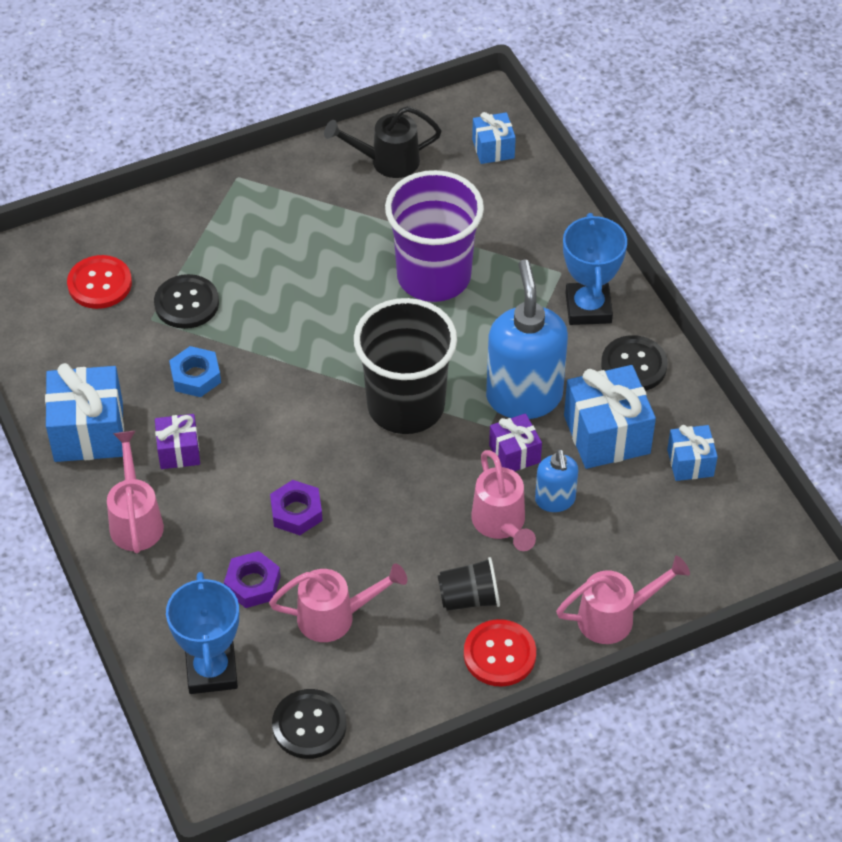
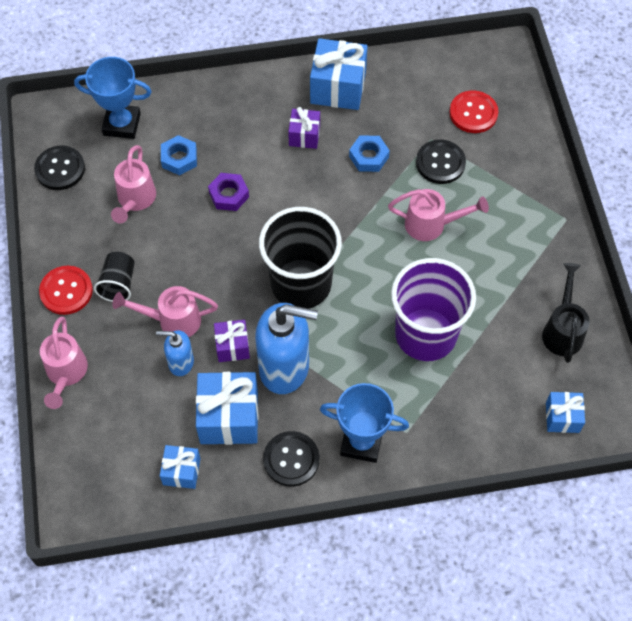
camera: 105 degrees right, 10 degrees up
(136, 520) = (255, 102): pink watering can -> pink watering can (431, 225)
(252, 584) = (179, 158): purple nut -> blue nut

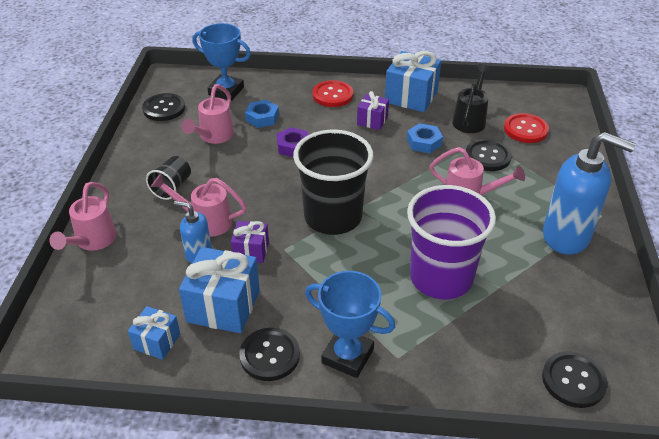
camera: 15 degrees right, 20 degrees down
(66, 291) = (126, 184): red button -> red button (332, 95)
(285, 368) = (293, 277): blue soap dispenser -> blue soap dispenser (566, 236)
(562, 330) = (585, 302): black watering can -> black watering can (470, 119)
(562, 417) = (573, 380): blue gift -> black button

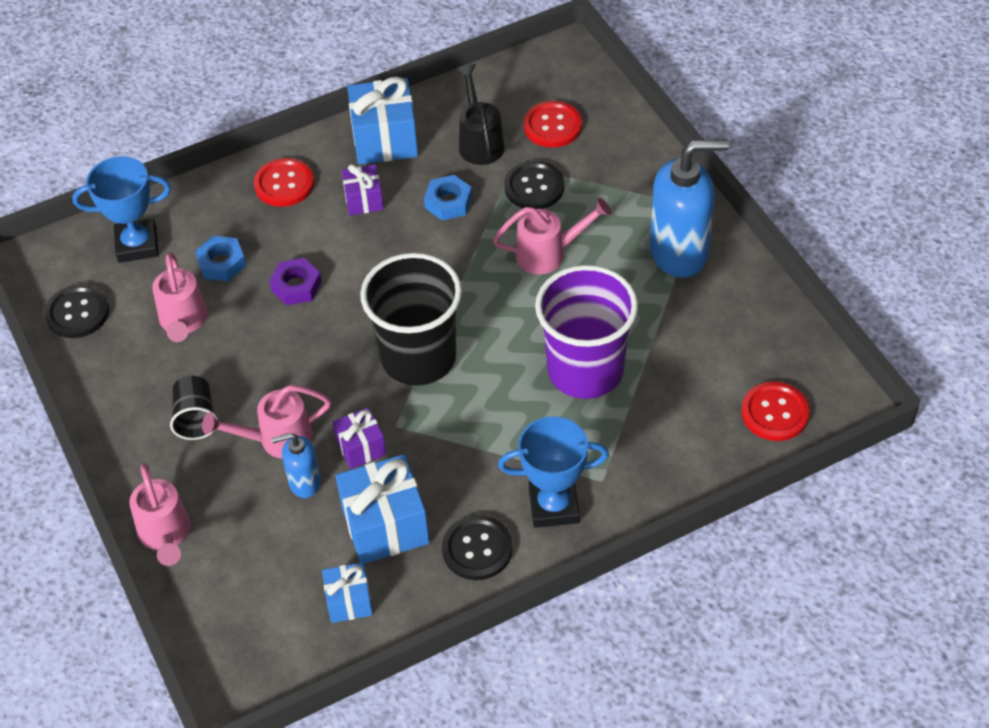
camera: 30 degrees left, 10 degrees up
(573, 380) = (775, 413): black button -> red button

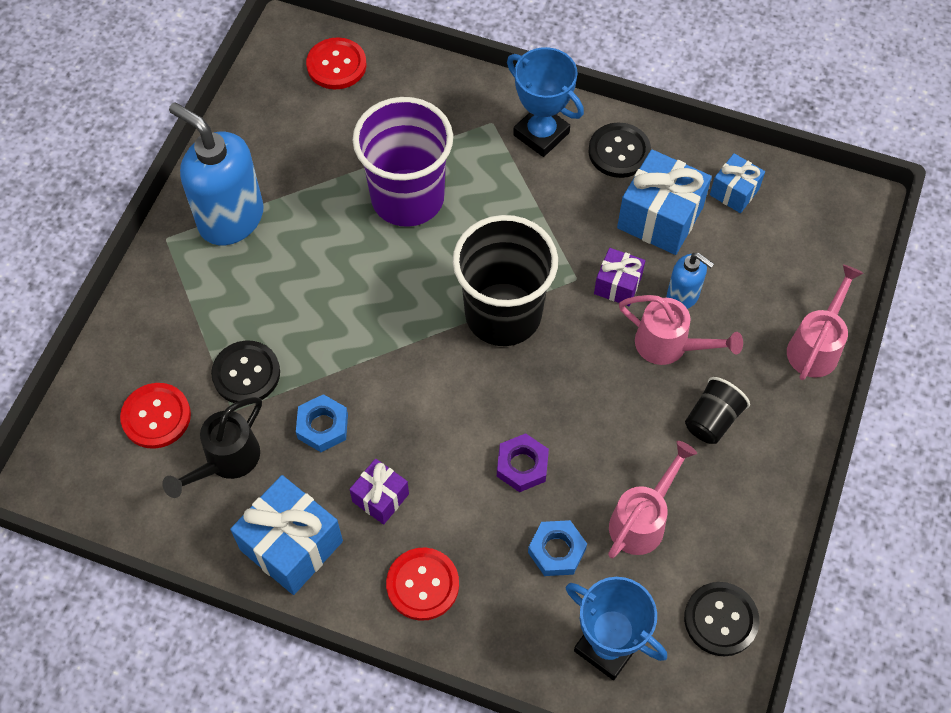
camera: 135 degrees left, 10 degrees up
(548, 254) = (313, 306): pink watering can -> none

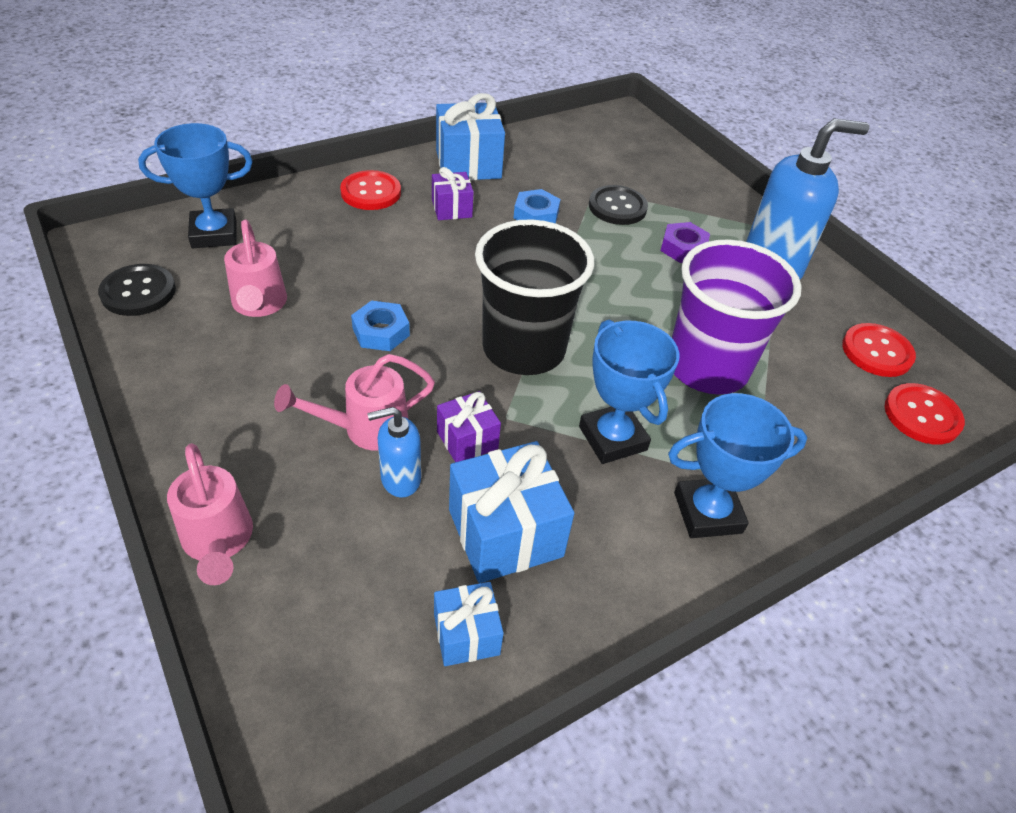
camera: 125 degrees right, 15 degrees down
(156, 416) = (624, 163): red button -> red button (877, 352)
(226, 461) = (559, 171): black watering can -> none
(522, 465) = (385, 277): purple nut -> purple nut (683, 248)
(532, 211) = (612, 438): none -> blue trophy
(556, 551) = (304, 254): blue nut -> blue nut (381, 332)
(619, 152) = (625, 564): black button -> none
(712, 420) = (267, 403): black cup -> none

